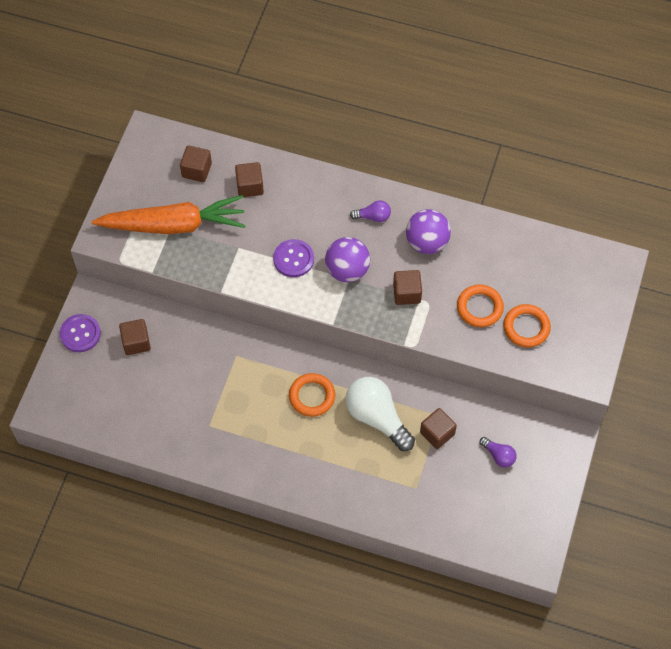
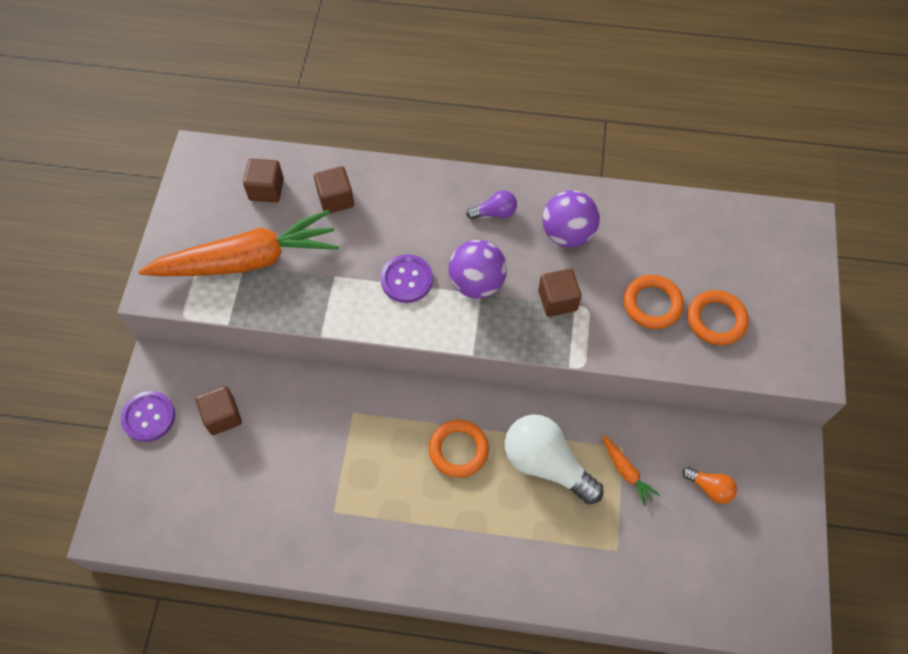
camera: 10 degrees left, 0 degrees up
(437, 433) = (626, 472): brown cube -> orange carrot
(498, 455) = (710, 488): purple light bulb -> orange light bulb

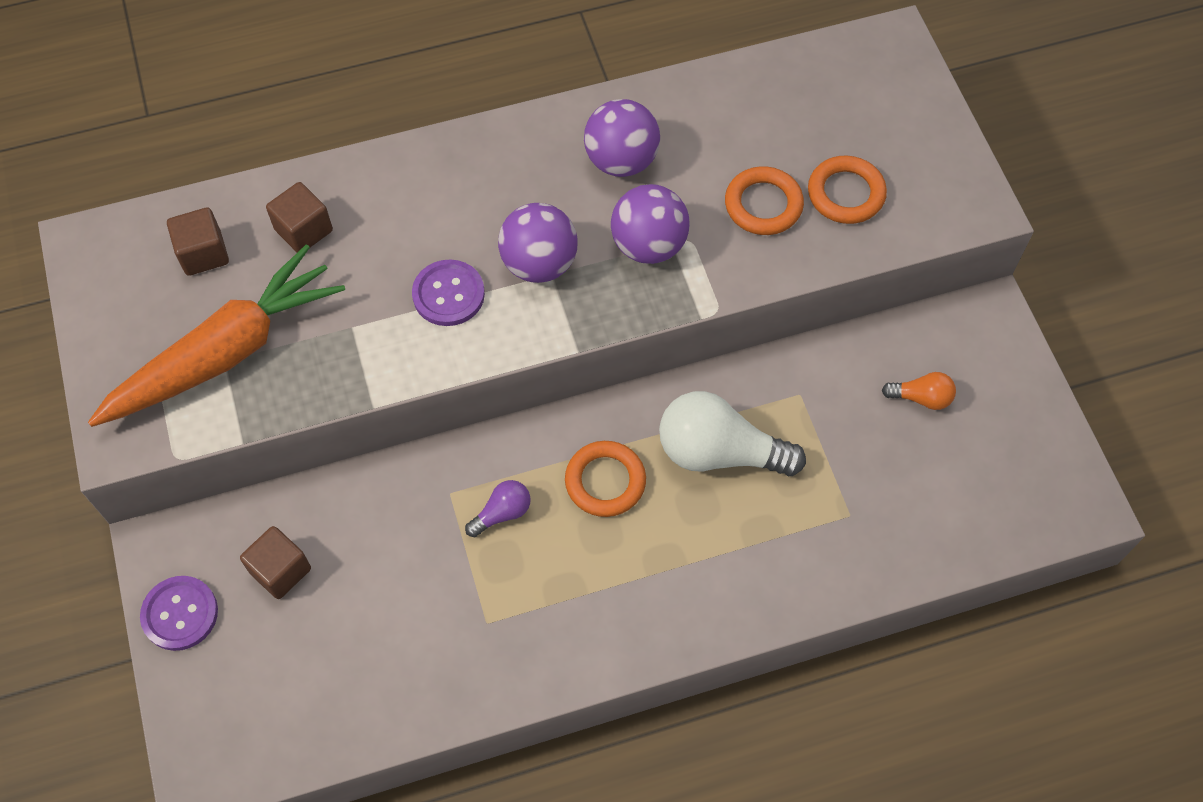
camera: 25 degrees left, 0 degrees up
(495, 213) = (518, 169): purple light bulb -> purple light bulb (502, 513)
(557, 300) = (648, 245): brown cube -> purple ball
(626, 472) = (817, 420): orange carrot -> none

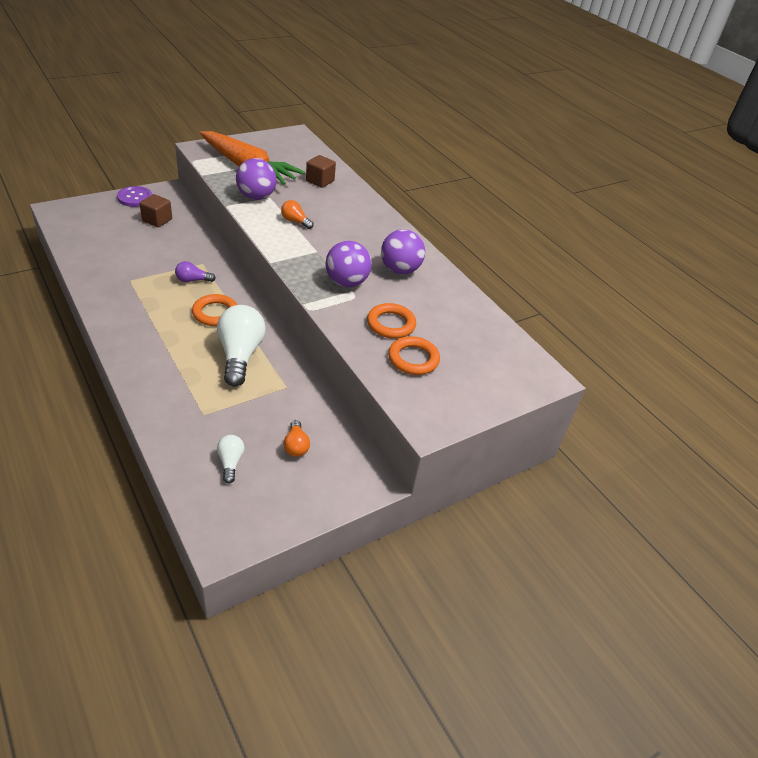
camera: 70 degrees right, 20 degrees down
(203, 253) = (299, 159): brown cube -> none
(448, 294) = (295, 221): purple button -> orange light bulb
(502, 513) = (192, 280): purple light bulb -> purple light bulb turned 135 degrees clockwise
(539, 263) = (322, 247): purple ball -> purple ball (256, 197)
(947, 485) = (230, 462): none -> white light bulb

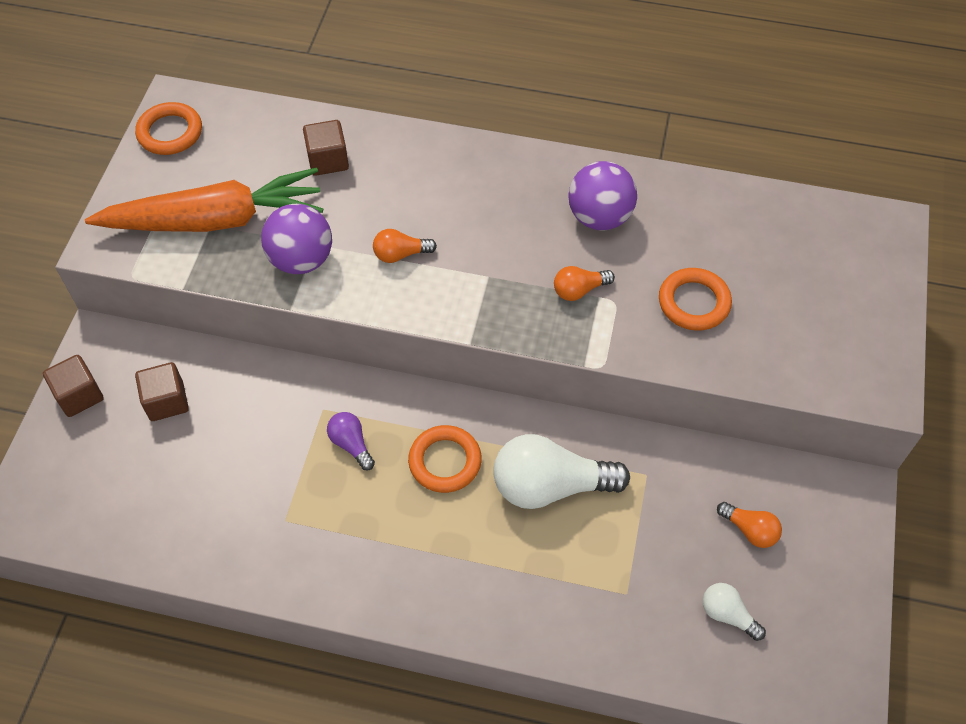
camera: 40 degrees left, 15 degrees up
(135, 198) = (79, 395): purple button -> brown cube
(192, 280) = (351, 444): purple light bulb -> purple light bulb turned 105 degrees clockwise
(240, 355) = (550, 486): white light bulb -> white light bulb turned 45 degrees counterclockwise
(346, 282) = (579, 290): purple ball -> orange light bulb
(413, 359) = (770, 326): orange ring -> orange ring (170, 132)

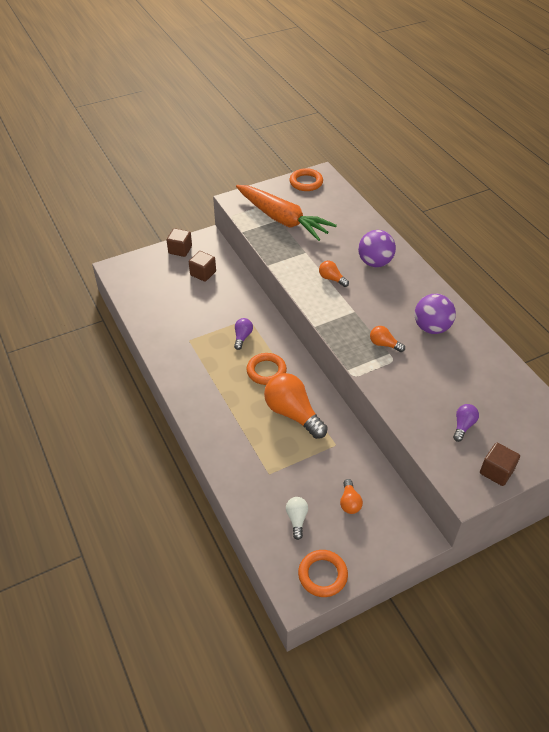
camera: 50 degrees right, 10 degrees down
(301, 260) = (293, 253): purple ball -> purple ball (375, 262)
(328, 160) = (349, 230): brown cube -> brown cube (496, 471)
(550, 486) = (292, 413): white light bulb -> orange light bulb
(694, 302) = (427, 388): orange ring -> orange ring (322, 575)
(785, 315) = (463, 426): none -> purple light bulb

